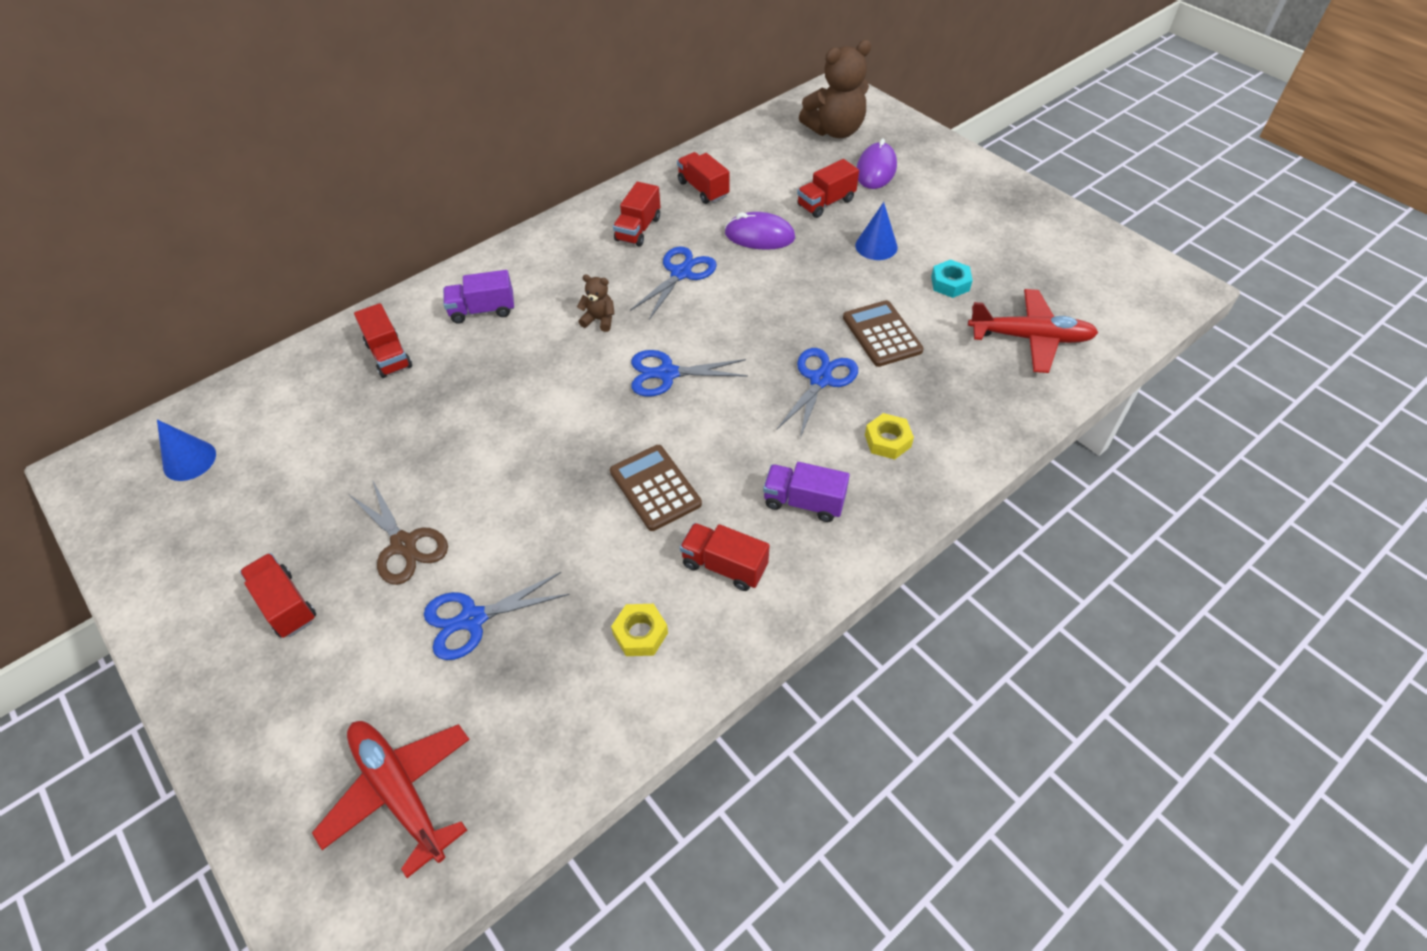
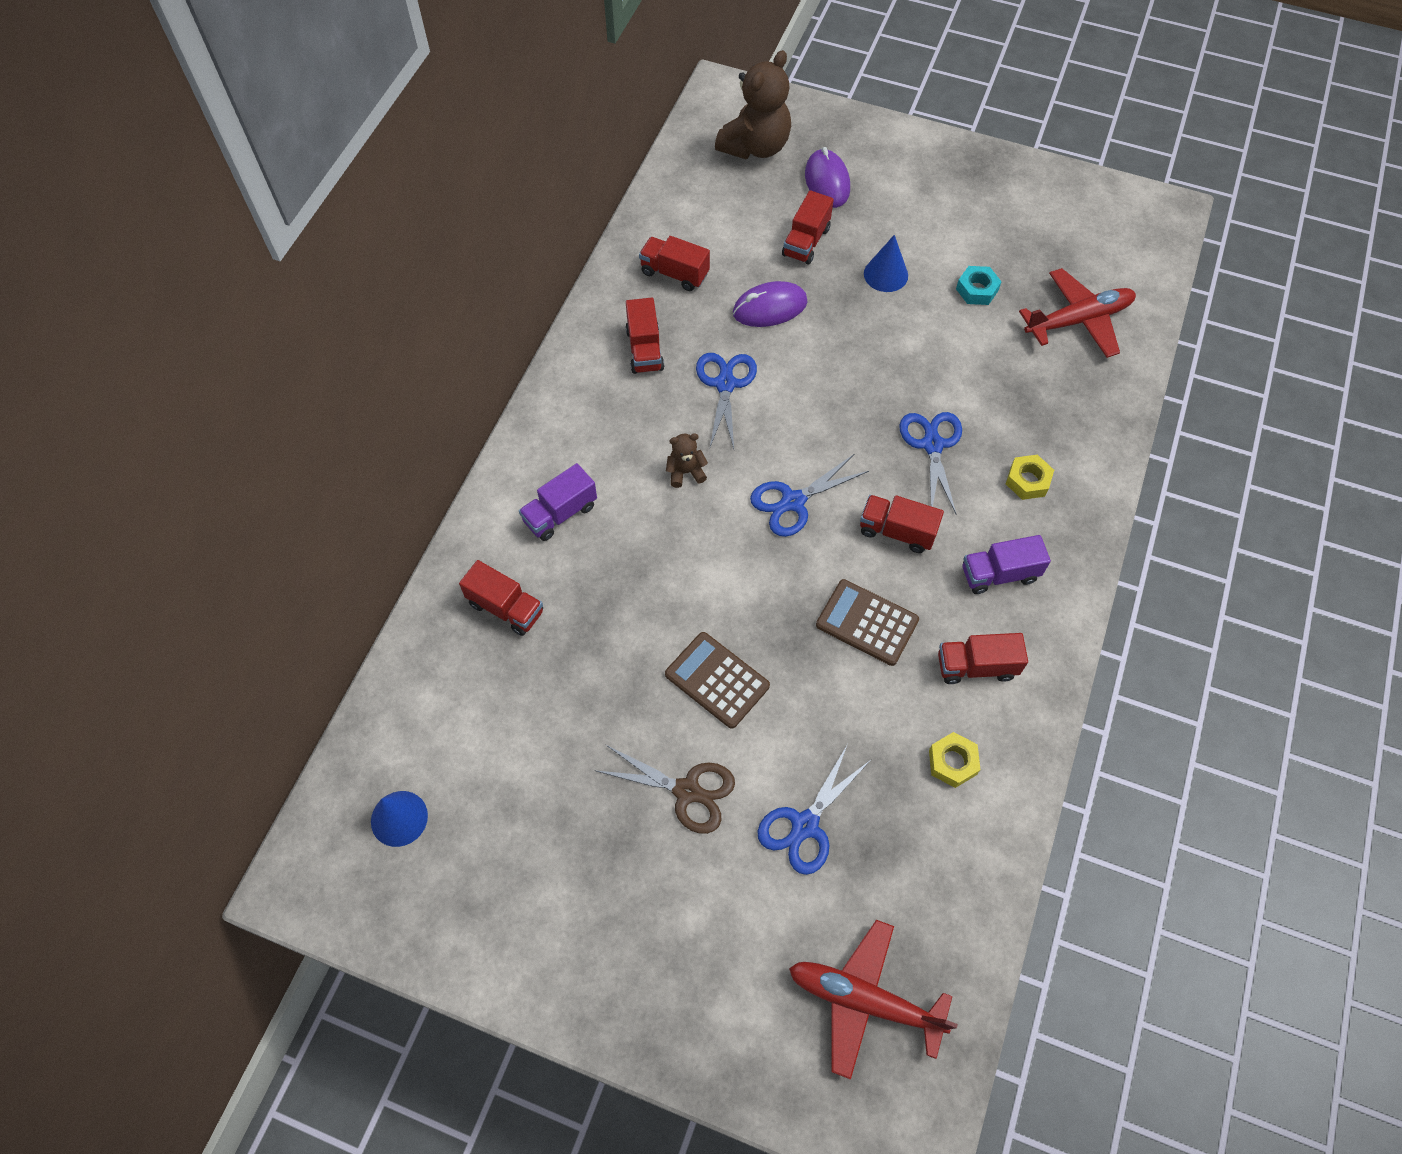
camera: 30 degrees left, 10 degrees up
(285, 605) = (627, 903): red truck -> red truck (897, 531)
(882, 334) = (953, 372): brown calculator -> brown calculator (717, 680)

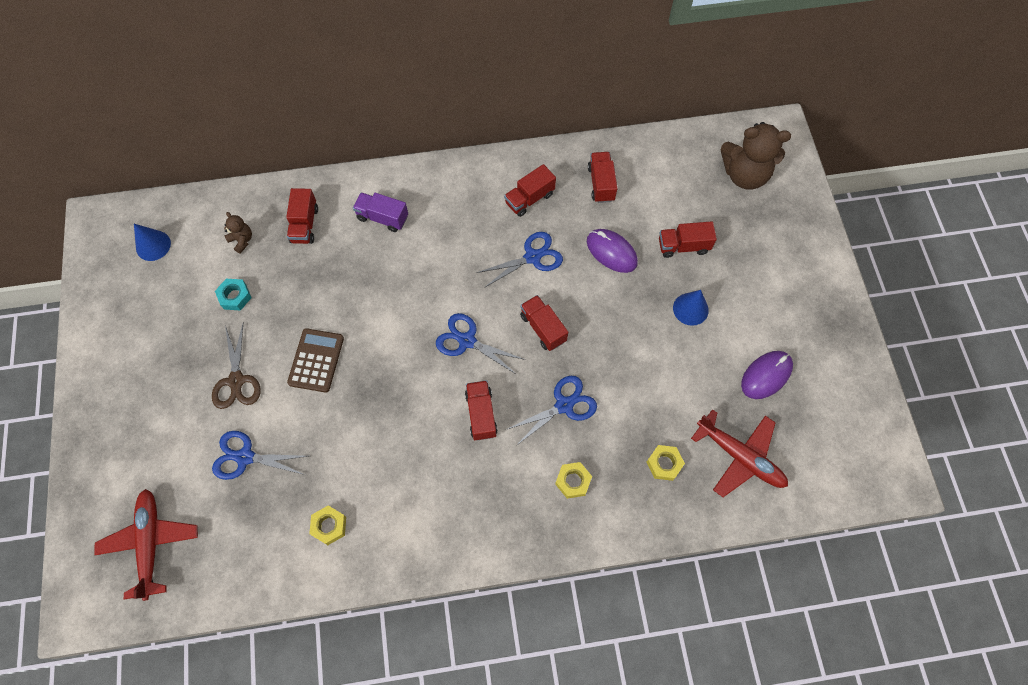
camera: 60 degrees right, 5 degrees up
(685, 472) = (452, 269): brown teddy bear -> brown teddy bear (242, 240)
(827, 182) = (746, 233): purple mouse -> purple mouse (766, 375)
(867, 623) = (402, 428): brown calculator -> none
(976, 666) = (406, 510): red truck -> red truck (543, 328)
(977, 290) = (719, 374): turquoise nut -> turquoise nut (235, 296)
(999, 574) = (485, 494): purple truck -> none
(1051, 388) = (664, 464): none -> yellow nut

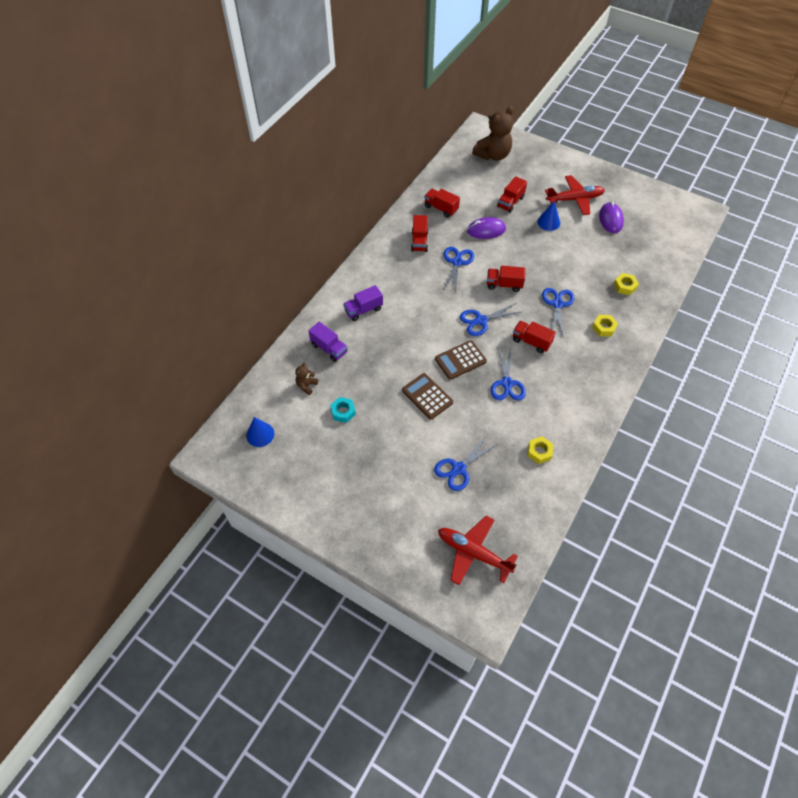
camera: 50 degrees left, 10 degrees down
(236, 381) = (402, 444): brown scissors -> none
(242, 240) = (306, 385): brown teddy bear -> brown teddy bear turned 60 degrees counterclockwise
(304, 225) = (329, 348): red truck -> purple truck
(392, 359) = (460, 360): none -> brown calculator
(398, 429) = (507, 383): none -> blue scissors
(740, 457) = (645, 256): red plane -> red plane (574, 199)

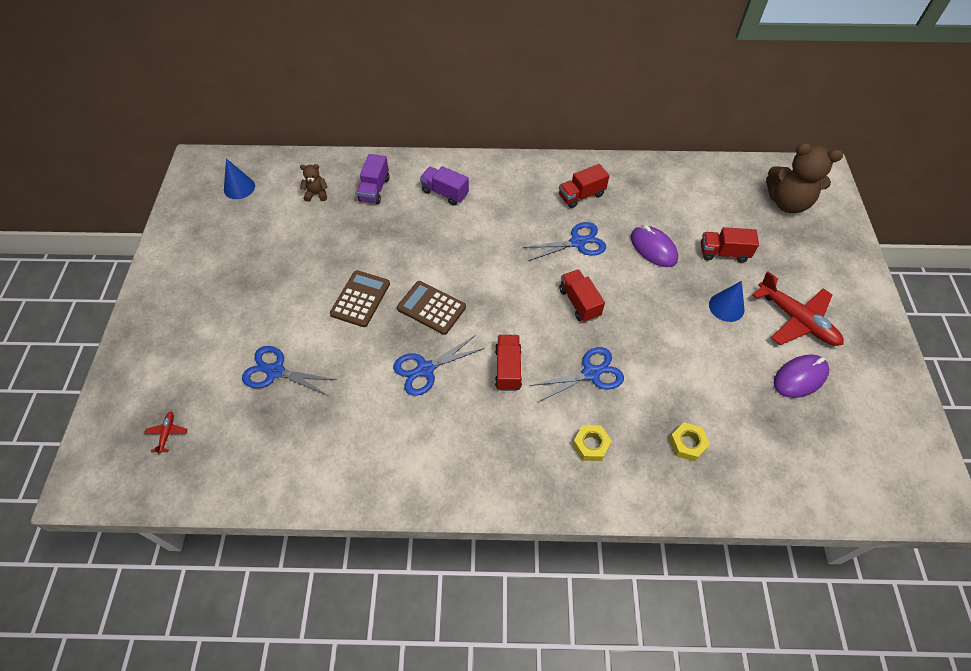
camera: 60 degrees right, 0 degrees up
(343, 412) = (299, 237): turquoise nut -> none
(441, 208) = (649, 192): red truck -> none
(473, 553) = (167, 433): red plane -> red plane, size x0.42
(481, 321) = (504, 303): blue scissors -> none
(539, 452) = (340, 447): yellow nut -> none

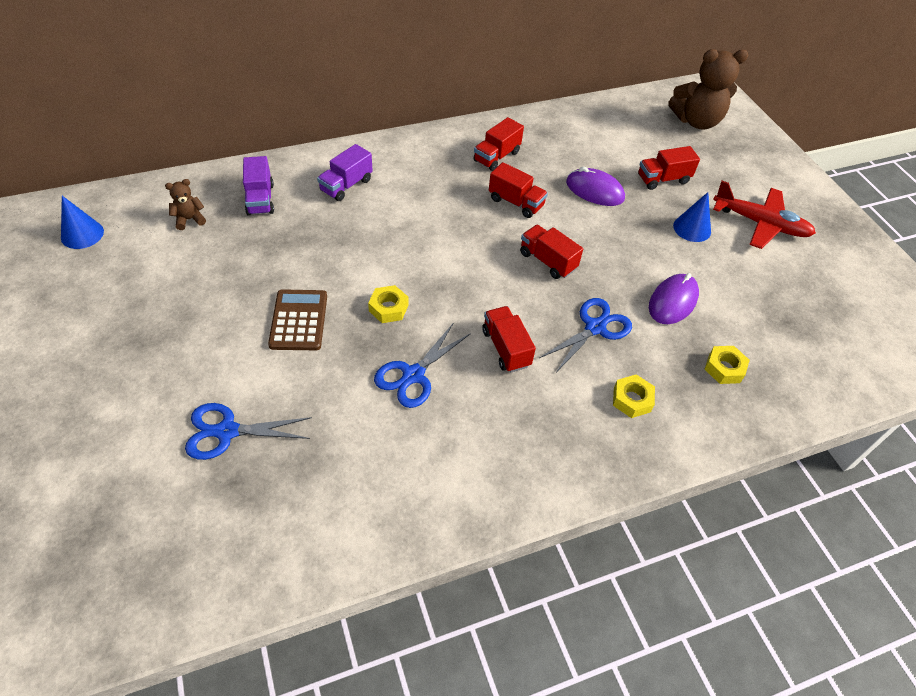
camera: 25 degrees left, 5 degrees down
(167, 433) = (109, 552): red plane -> none
(431, 308) = (388, 308): brown calculator -> yellow nut
(445, 193) = (346, 185): purple truck -> purple truck turned 60 degrees counterclockwise
(577, 242) = (516, 202): blue scissors -> red truck
(800, 377) = (791, 275): purple mouse -> purple mouse (673, 301)

